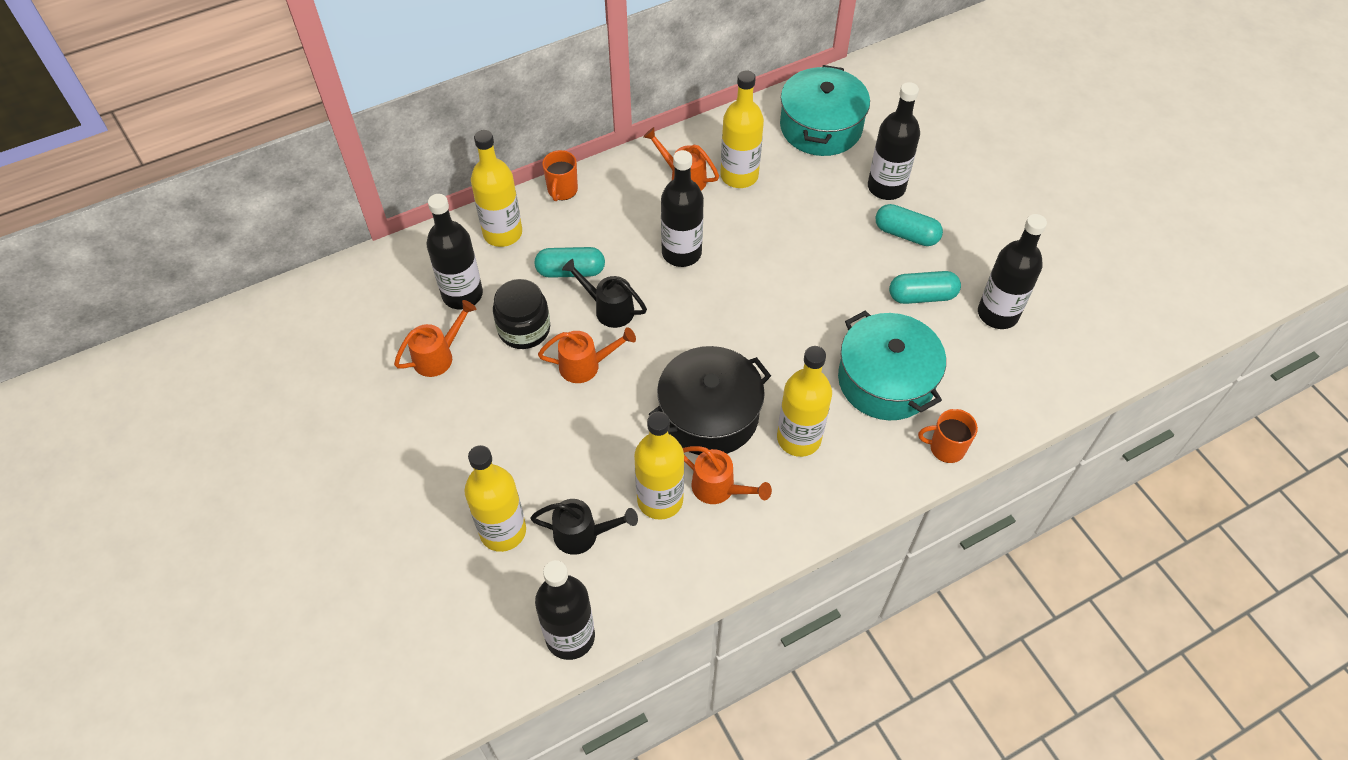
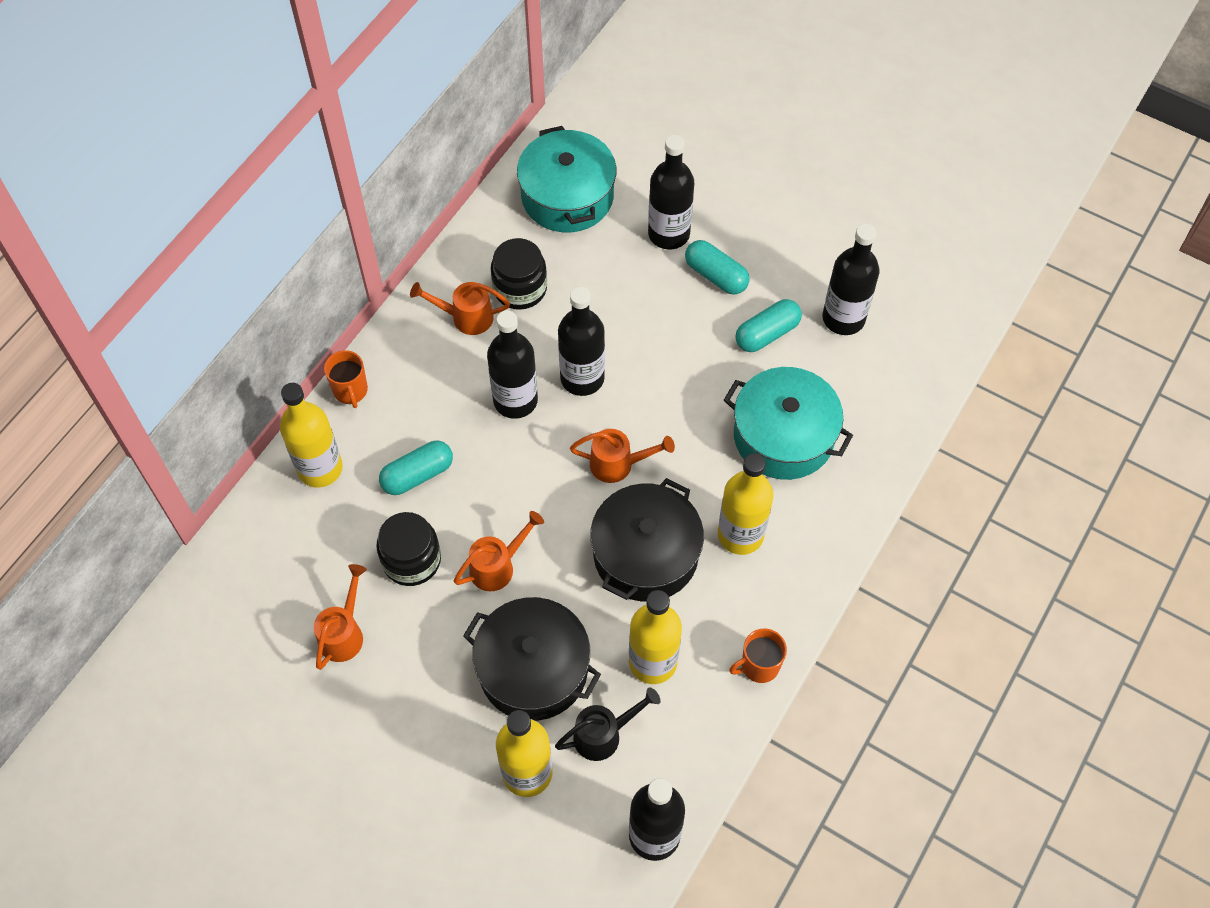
camera: 30 degrees left, 5 degrees up
(462, 294) = (323, 556): black bottle -> black bottle (582, 378)
(561, 455) = (533, 669): none -> black pot
(609, 309) = (482, 496): black watering can -> none
(718, 488) = (698, 622): orange watering can -> orange watering can (618, 464)
(739, 176) = (520, 288): yellow bottle -> black jar
(906, 234) = (716, 275): turquoise capsule -> turquoise capsule turned 45 degrees clockwise
(946, 448) = (872, 475): orange mug -> orange mug (759, 666)

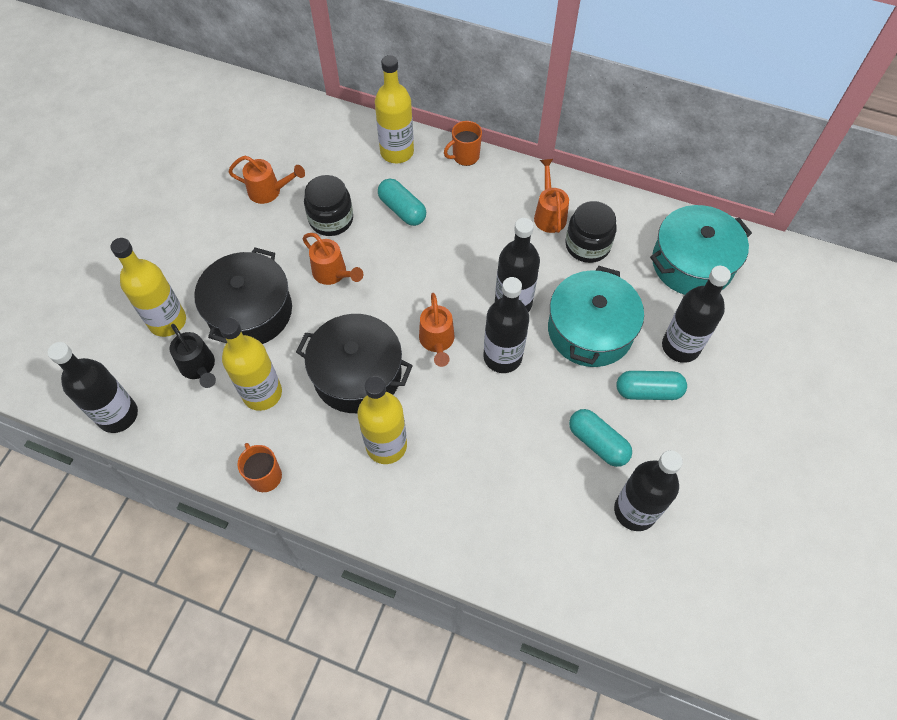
camera: 80 degrees right, 0 degrees up
(515, 400) = (481, 260): black bottle -> black bottle (502, 357)
(716, 275) = (648, 391): turquoise capsule -> turquoise capsule turned 60 degrees clockwise
(783, 436) = (492, 470): turquoise pot -> turquoise pot (590, 330)

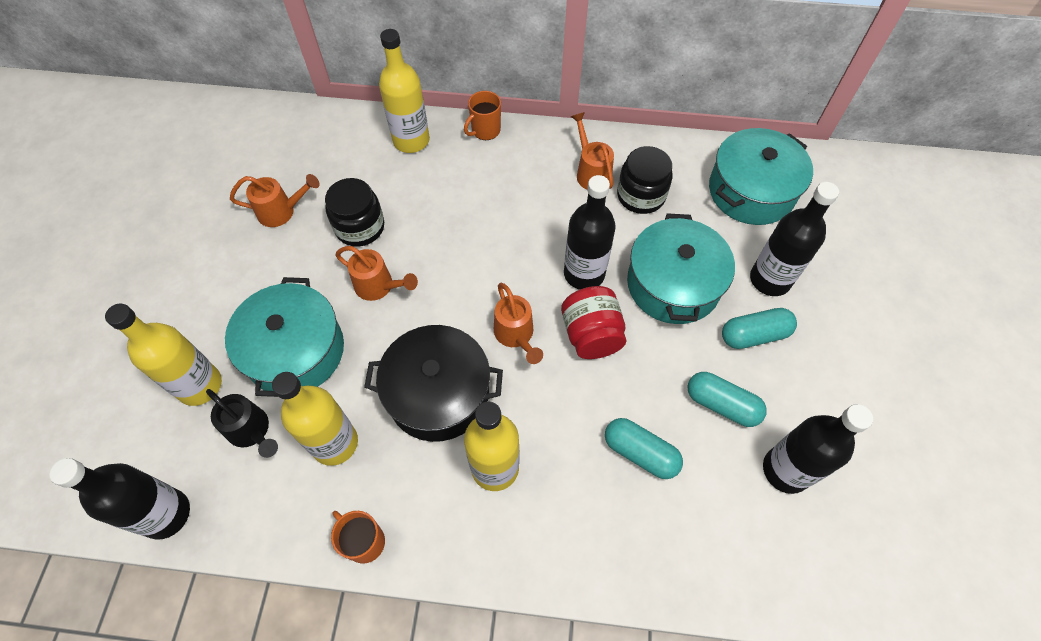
camera: 15 degrees left, 0 degrees up
(250, 311) = (295, 351): black pot -> turquoise pot
(402, 210) = (435, 200): turquoise capsule -> turquoise capsule (640, 453)
(502, 357) = (591, 335): black bottle -> red jar

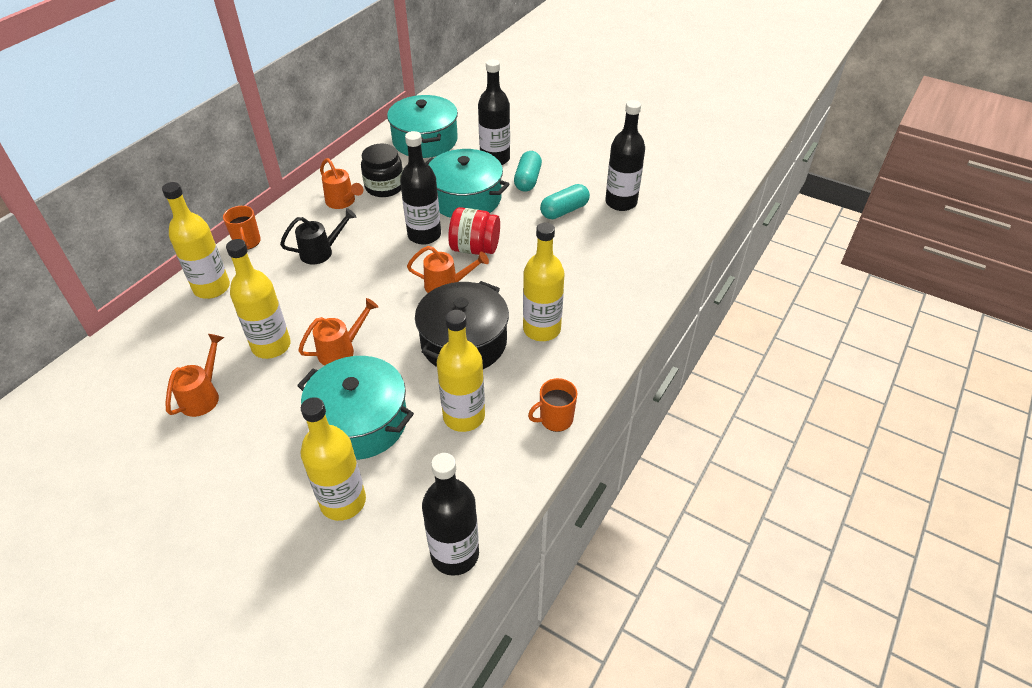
camera: 65 degrees left, 15 degrees down
(251, 431) = (415, 471): black watering can -> black watering can (321, 252)
(360, 227) = (271, 346): black jar -> yellow bottle
(591, 172) = (342, 202): orange watering can -> orange watering can turned 135 degrees counterclockwise
(640, 453) = (574, 256): turquoise capsule -> none

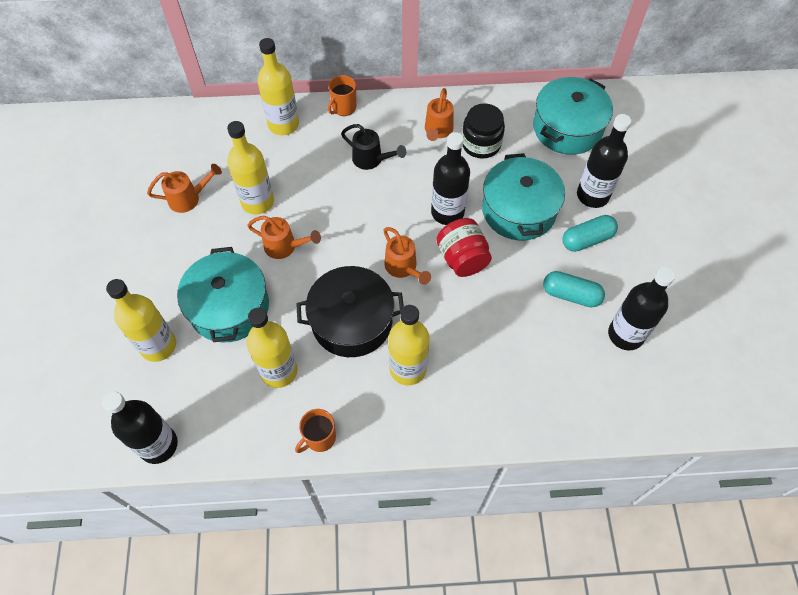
camera: 55 degrees right, 15 degrees up
(555, 419) = (319, 438): orange mug -> orange mug turned 75 degrees counterclockwise

